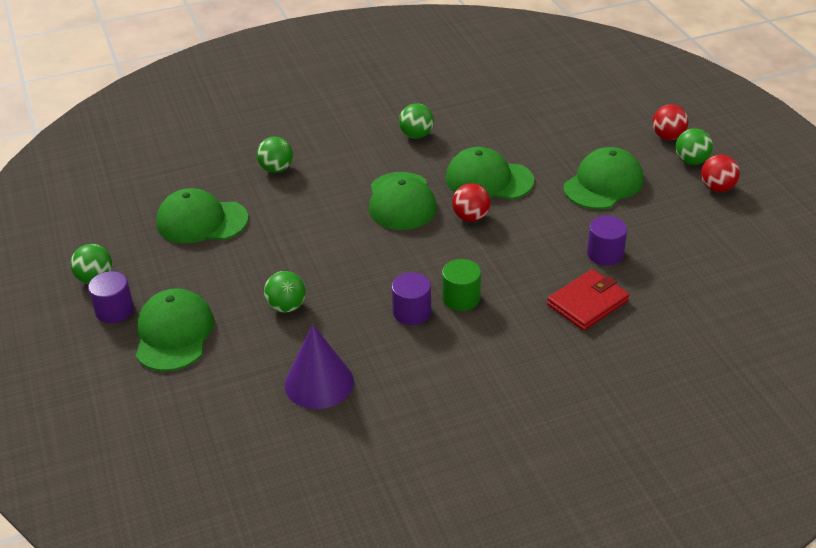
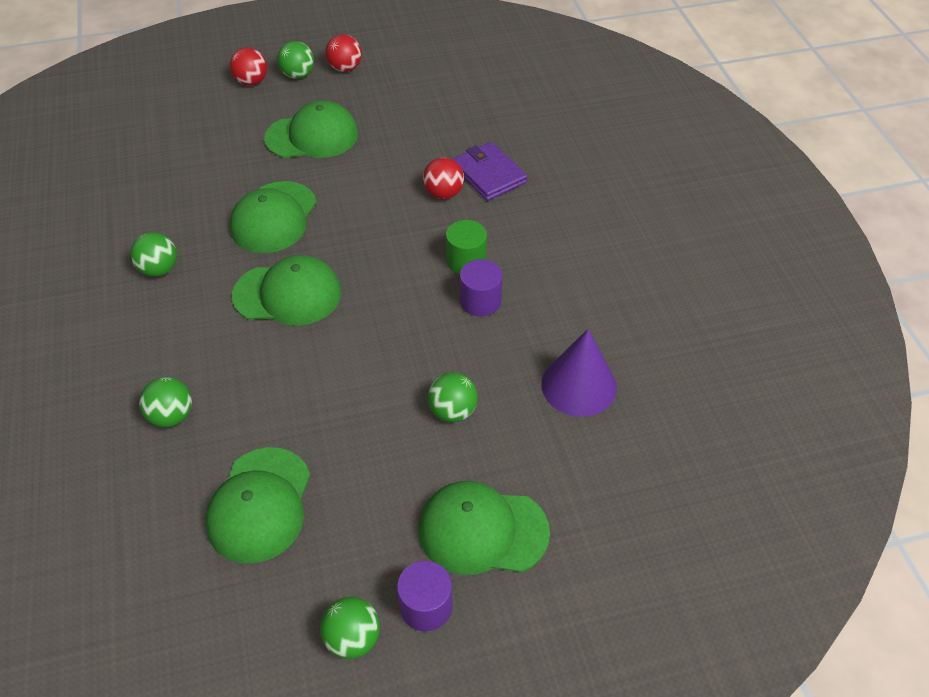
camera: 85 degrees left, 10 degrees up
(471, 217) = (336, 239): red ball -> red ball (443, 193)
(587, 303) = (489, 174): red wallet -> purple wallet
(603, 183) = (312, 136): green cap -> green cap turned 120 degrees clockwise
(605, 254) = (421, 152): purple cylinder -> none

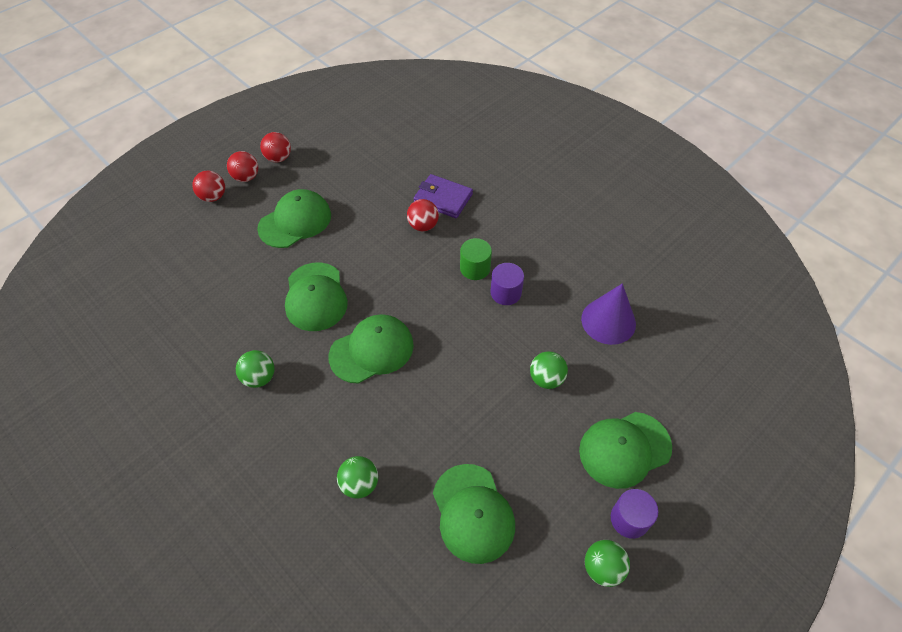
camera: 30 degrees left, 5 degrees up
(298, 75) = (246, 177): green ball -> red ball

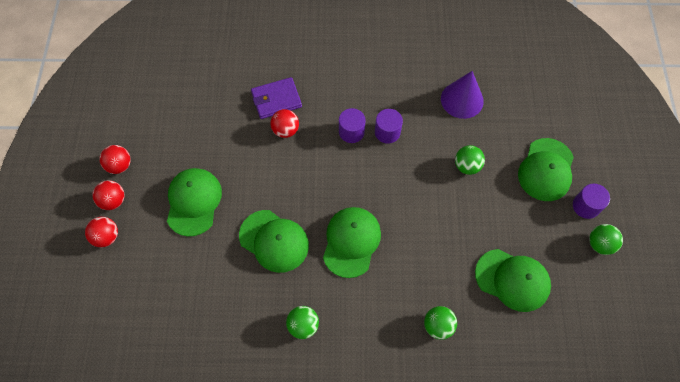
camera: 45 degrees left, 10 degrees up
(475, 268) = (351, 132): green cylinder -> purple cylinder

